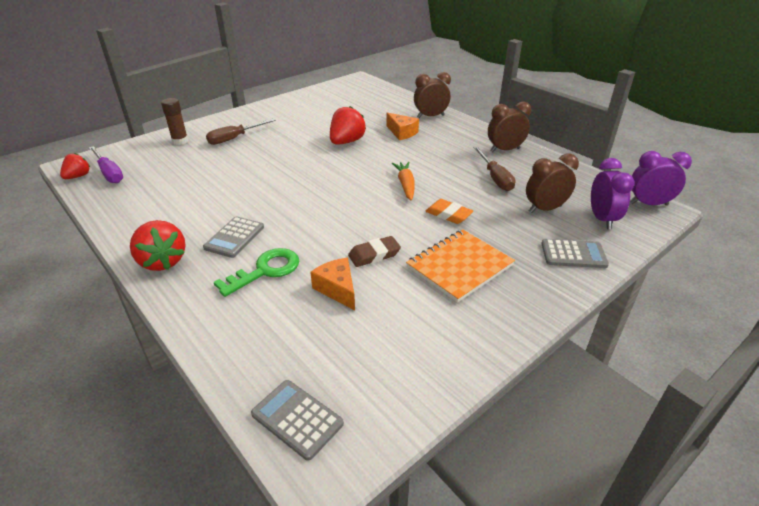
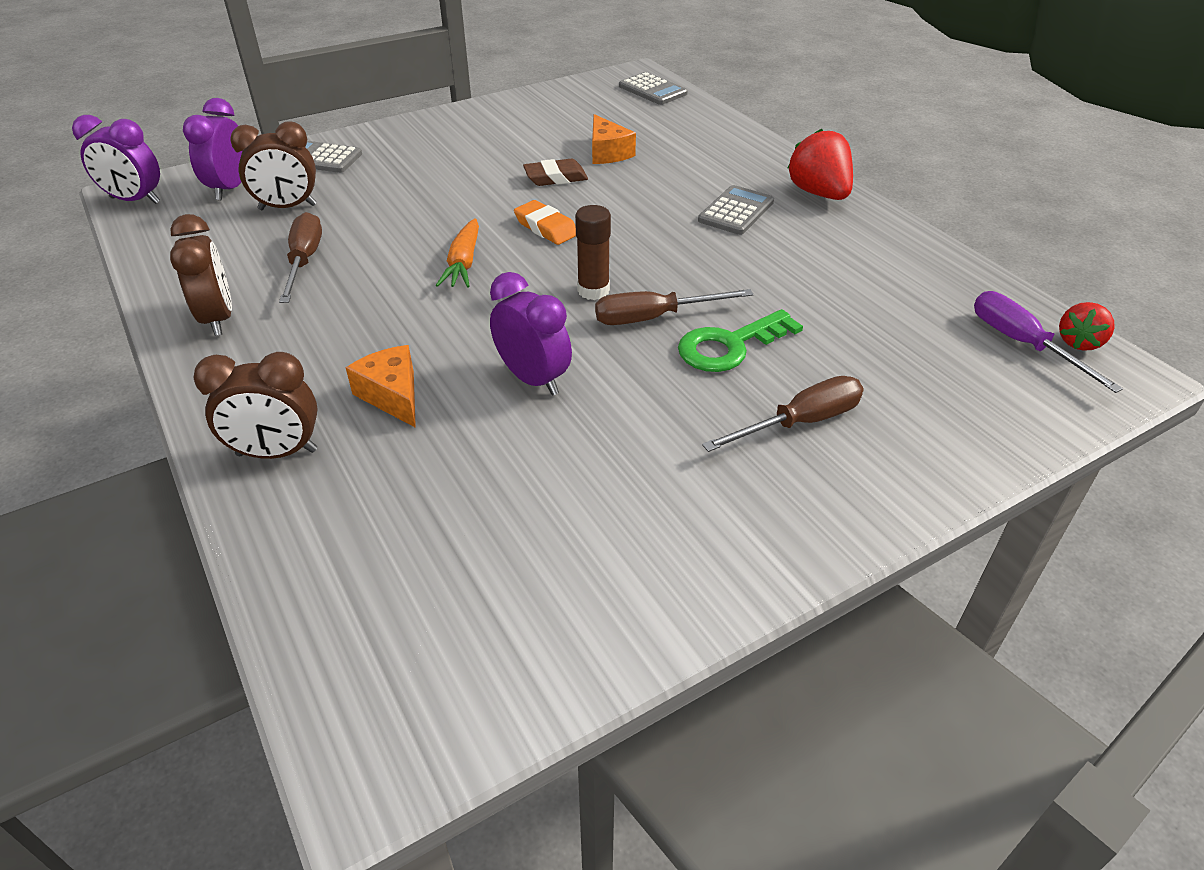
camera: 170 degrees left, 5 degrees up
(180, 141) = (934, 428): brown glue stick -> brown glue stick (593, 290)
(265, 271) = (688, 174): green key -> green key (730, 345)
(294, 168) = (654, 317): none -> brown screwdriver
(346, 142) = (533, 379): red strawberry -> purple clock
(448, 214) = (430, 213): orange eraser -> orange eraser (546, 227)
(459, 266) = (462, 159): orange notebook -> none
(504, 150) = (218, 319): brown clock -> brown clock turned 105 degrees counterclockwise

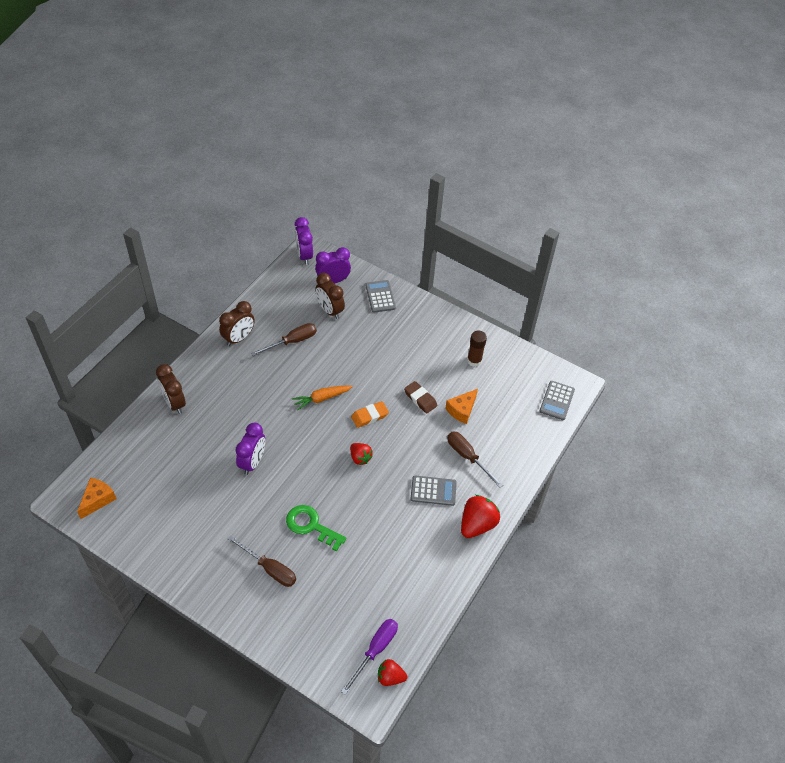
camera: 60 degrees right, 10 degrees up
(392, 395) = (220, 420): orange cheese -> orange cheese (98, 500)
(546, 227) = (369, 416): orange eraser -> orange eraser turned 45 degrees clockwise
(593, 290) = (326, 457): brown glue stick -> brown glue stick (474, 361)
(622, 258) = (360, 458): none -> red strawberry
(654, 317) = (317, 489): brown screwdriver -> brown screwdriver (468, 457)

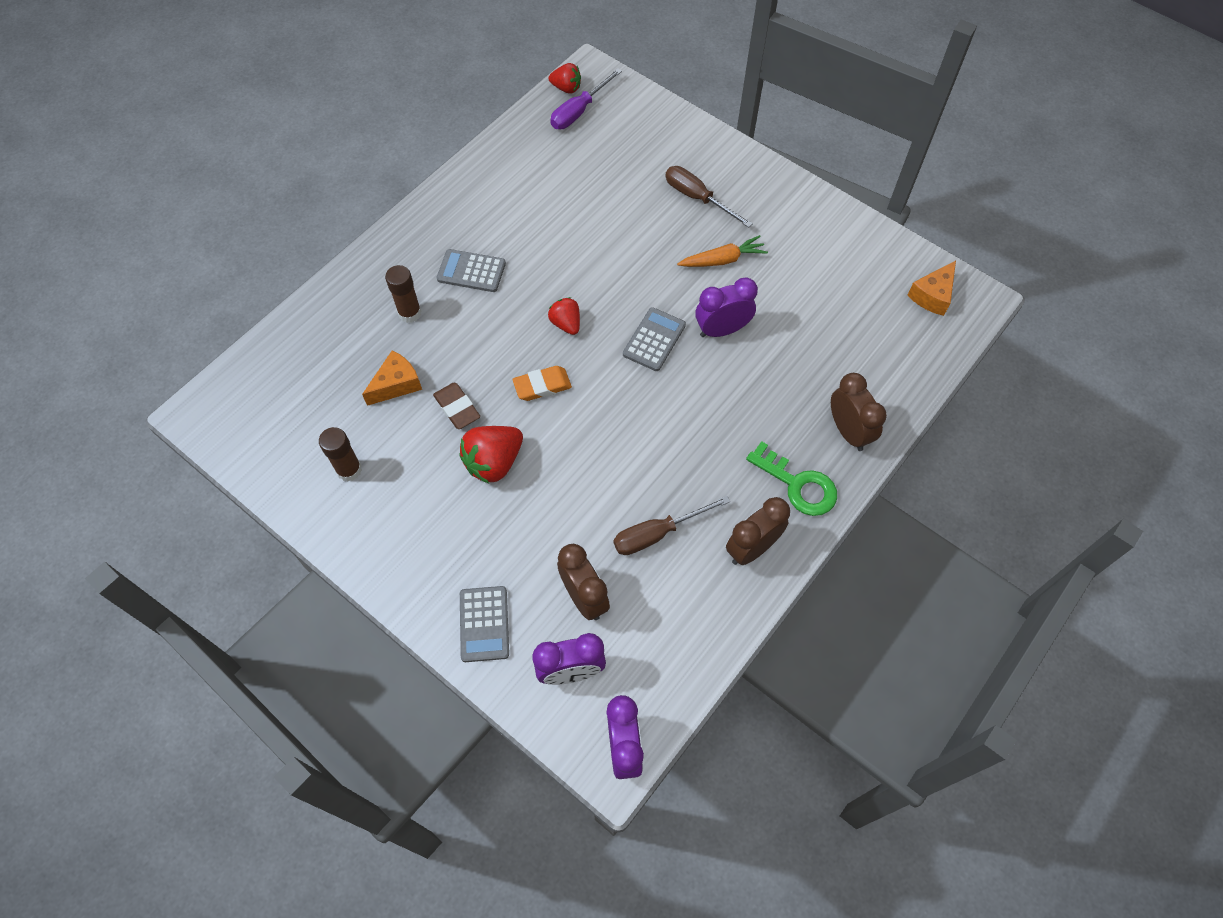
camera: 170 degrees left, 10 degrees up
(252, 462) = (722, 330): purple clock -> purple clock turned 45 degrees clockwise
(311, 526) = (642, 241): green key -> green key (797, 484)
(322, 398) = (613, 421): orange carrot -> orange carrot (722, 260)
(468, 457) = (409, 313): brown screwdriver -> brown glue stick
(477, 524) = (424, 226): red strawberry -> red strawberry (494, 462)
(556, 401) = (241, 388): grey calculator -> grey calculator (654, 340)

